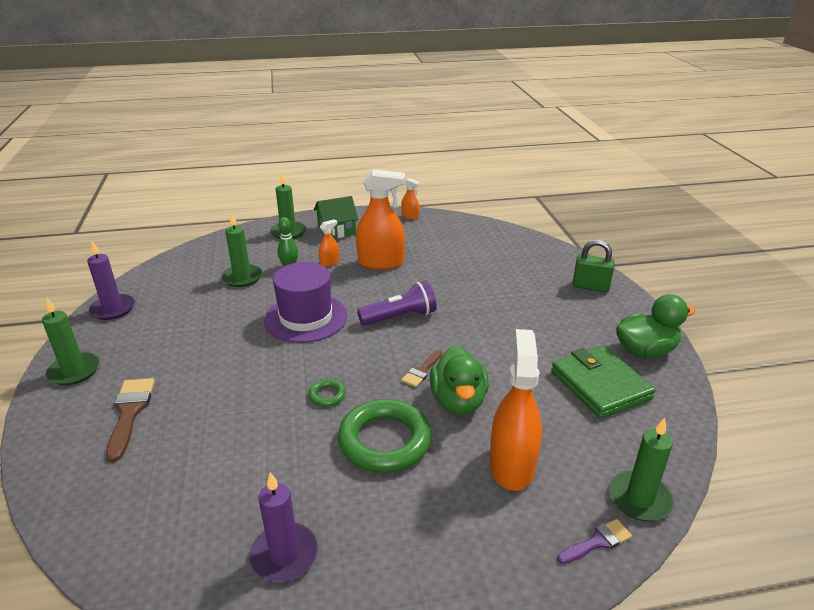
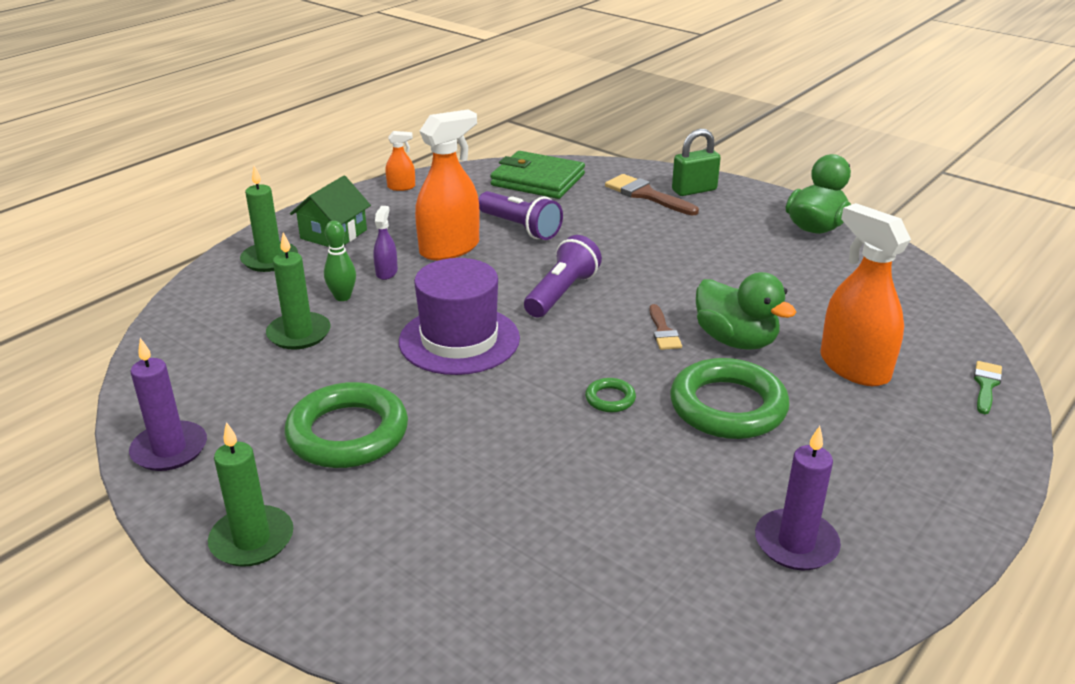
camera: 40 degrees left, 0 degrees up
(130, 412) = (417, 535): brown brush -> brown brush (646, 195)
(183, 341) = (348, 433): none -> green ring
(329, 262) = (386, 272): orange spray bottle -> purple spray bottle
(438, 266) = (520, 228): none -> purple flashlight
(597, 542) = (986, 385): purple brush -> green brush
(600, 385) = (823, 270): green wallet -> green wallet (537, 180)
(639, 499) = (968, 340): green candle -> none

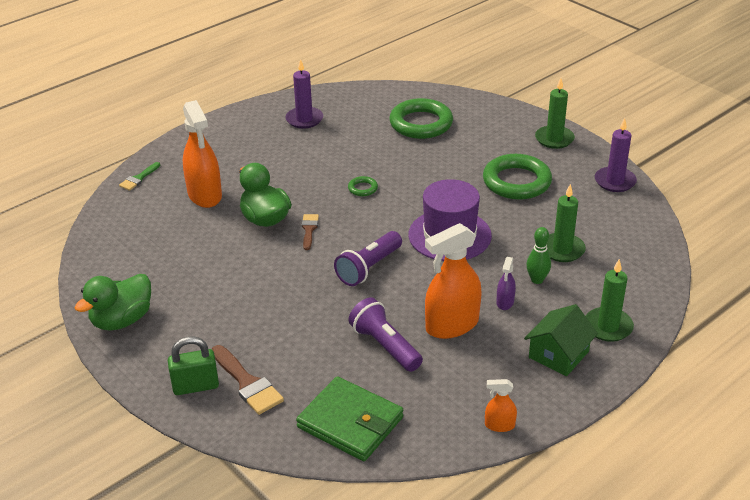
camera: 170 degrees left, 5 degrees up
(728, 407) = (297, 179): green ring -> green ring (421, 124)

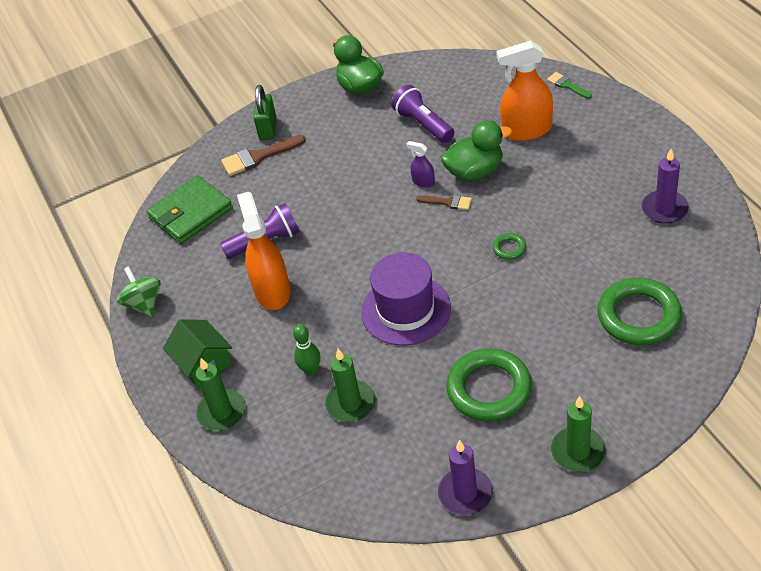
camera: 110 degrees right, 10 degrees up
(369, 268) = (374, 241): purple flashlight -> purple flashlight (423, 124)
(499, 425) = (144, 304): orange spray bottle -> green spinning top
(505, 302) = (287, 336): purple spray bottle -> purple spray bottle (423, 182)

